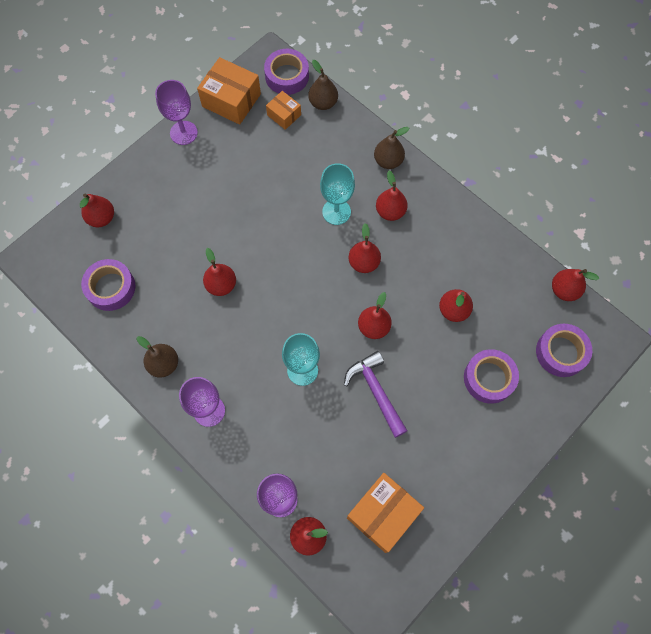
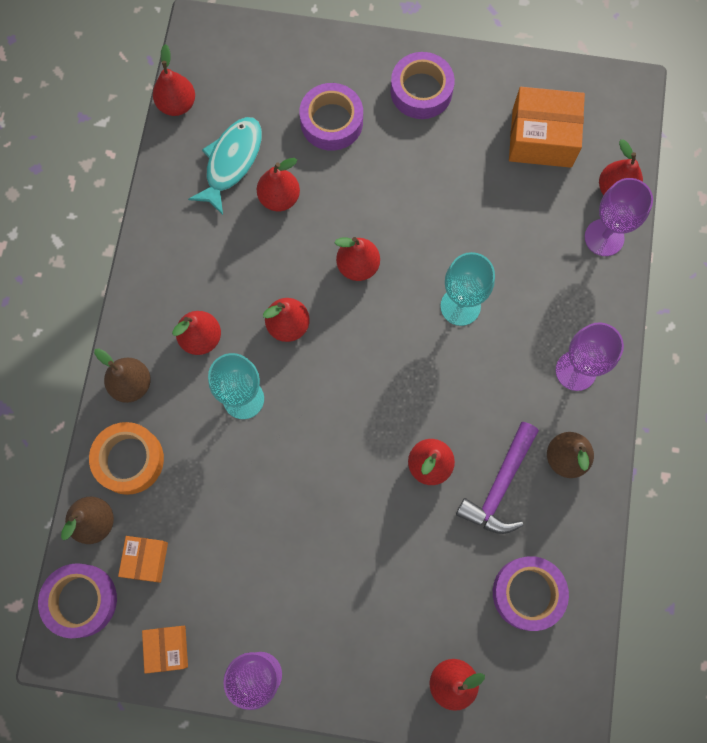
camera: 125 degrees left, 5 degrees up
(231, 100) = (167, 648): orange box -> orange box, size x0.56
(344, 136) = (129, 460): none -> orange tape
(376, 391) = (427, 219): purple hammer -> purple hammer (499, 486)
(499, 297) = (231, 162): none -> turquoise fish
(561, 352) = (253, 71): purple tape -> purple tape (421, 91)

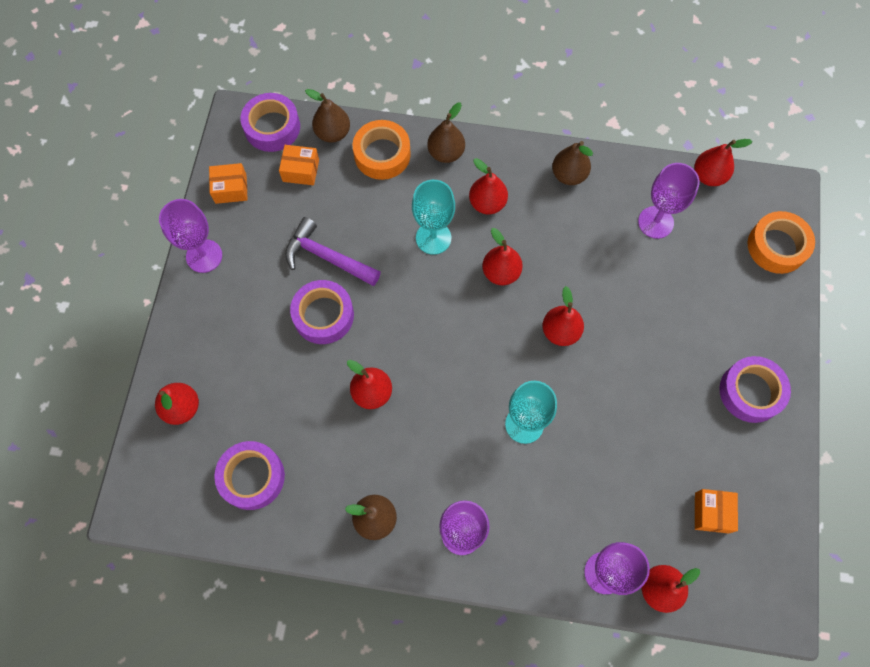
camera: 90 degrees right, 5 degrees down
(168, 248) = (569, 175): none -> brown pear
(231, 162) = (655, 222): turquoise fish -> purple goblet
(263, 48) = (777, 246): none -> orange tape
(279, 198) = (623, 263): red pear -> none
(331, 122) = (706, 308): purple tape -> purple tape (323, 315)
(499, 486) = (350, 455): purple hammer -> purple hammer (327, 257)
(542, 138) = (711, 512): orange box -> orange box, size x0.56

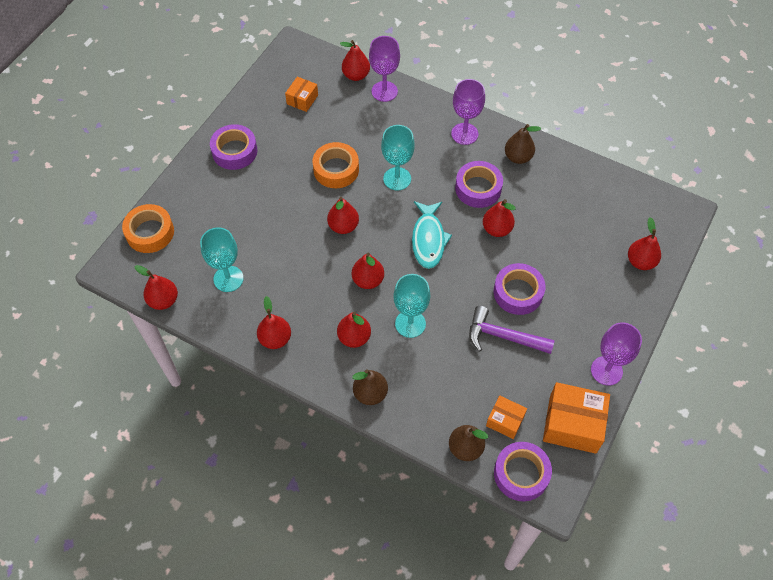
camera: 160 degrees left, 10 degrees down
(231, 189) = (572, 424): orange box -> orange box, size x1.78
(252, 477) = (596, 204): purple tape -> purple tape (478, 188)
(327, 257) = (503, 336): purple hammer -> purple hammer turned 150 degrees clockwise
(382, 154) = (427, 411): orange tape -> orange tape (336, 169)
(451, 349) = (428, 239): none -> turquoise fish
(569, 175) = (275, 339): brown pear -> red pear
(655, 222) = (228, 279): purple goblet -> turquoise goblet

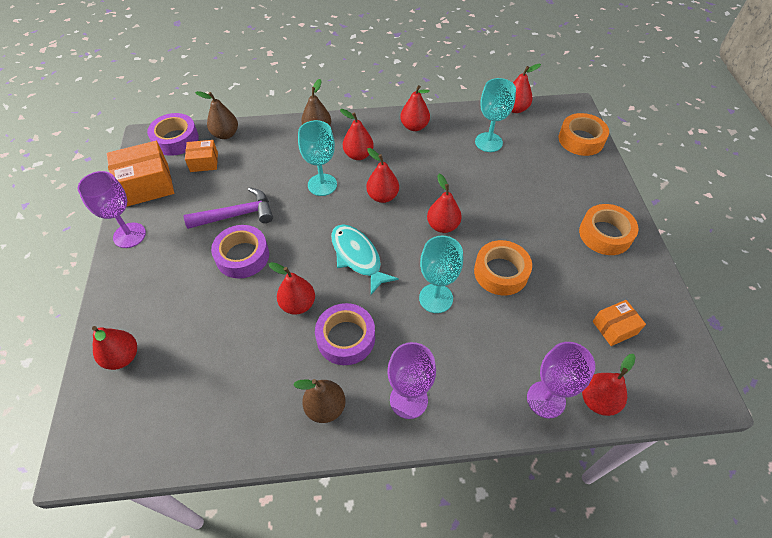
camera: 145 degrees right, 5 degrees down
(234, 151) = (605, 234): purple tape -> orange tape
(302, 99) = (614, 328): orange box -> orange box turned 75 degrees clockwise

